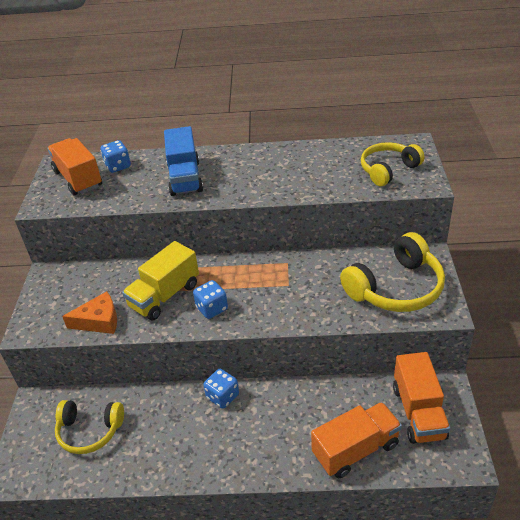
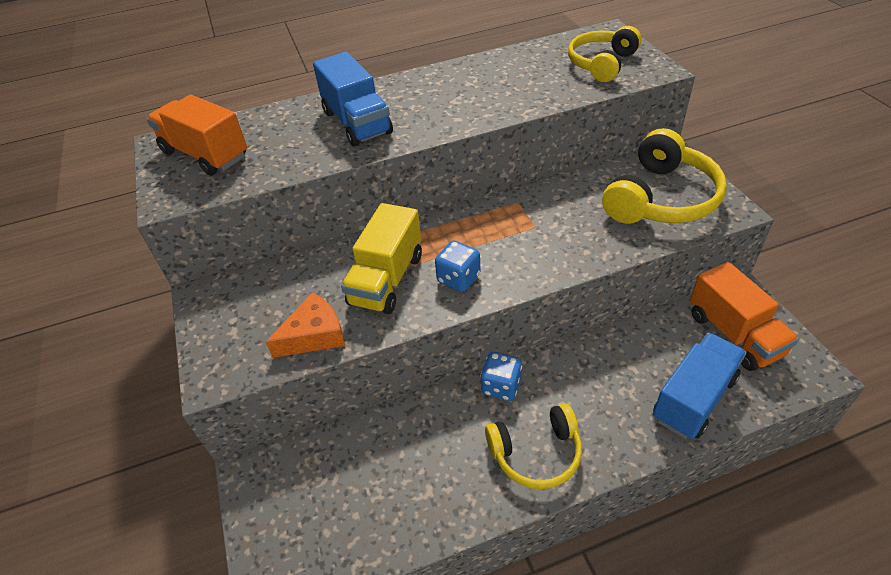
camera: 20 degrees left, 5 degrees up
(89, 431) = (350, 486): yellow headphones -> yellow headphones (536, 453)
(118, 166) = (254, 128): blue dice -> none
(355, 449) = (694, 398): orange truck -> blue truck

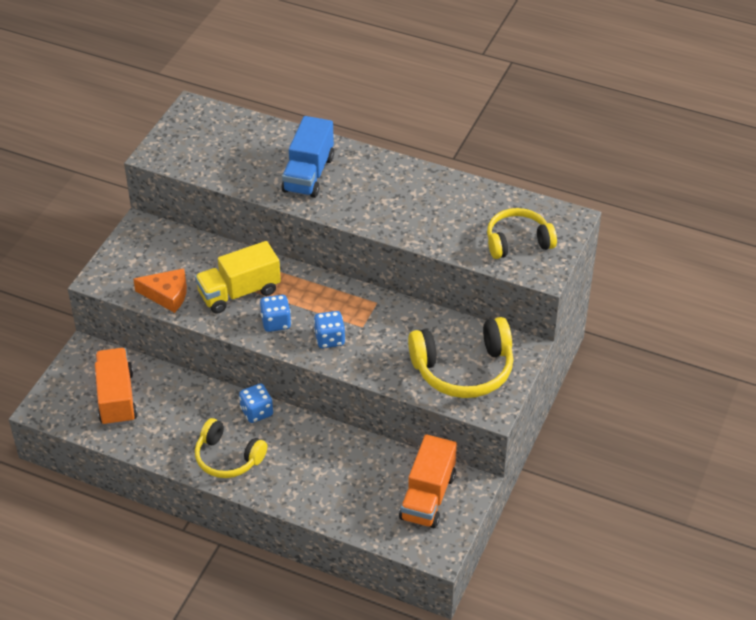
camera: 40 degrees right, 0 degrees up
(205, 154) = (204, 135): orange truck -> orange truck (117, 398)
(525, 256) = (329, 339): none -> blue dice
(694, 398) = (347, 505): blue truck -> none

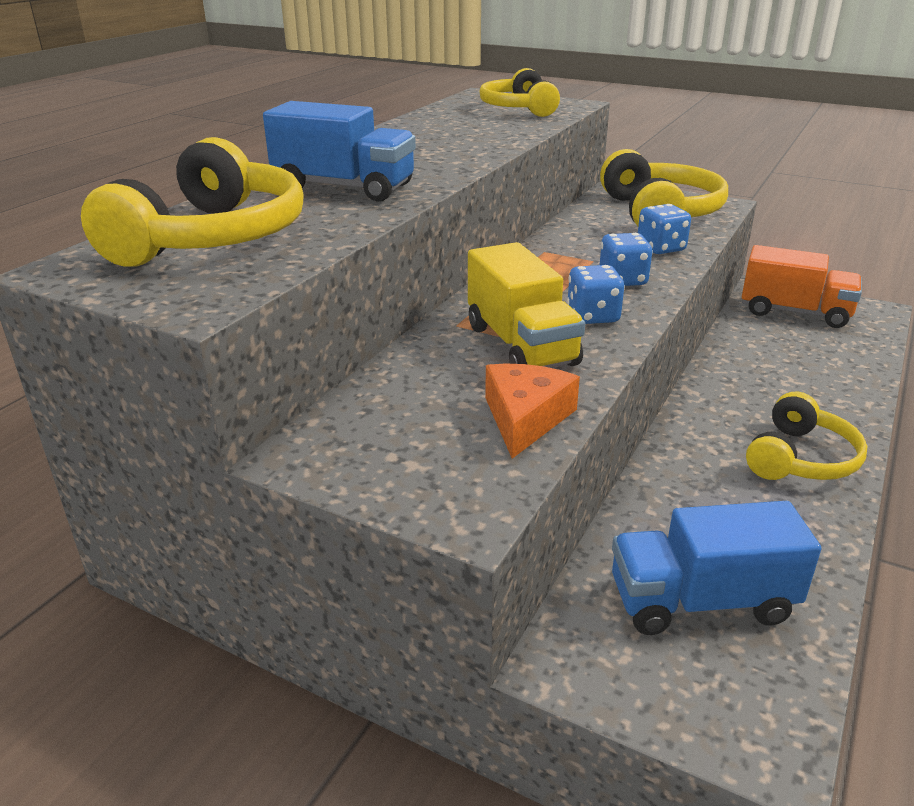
camera: 85 degrees left, 15 degrees down
(117, 398) = (701, 601): orange truck -> blue truck
(229, 142) = (212, 238): none -> yellow headphones
(257, 412) = (691, 429): blue dice -> blue dice (661, 248)

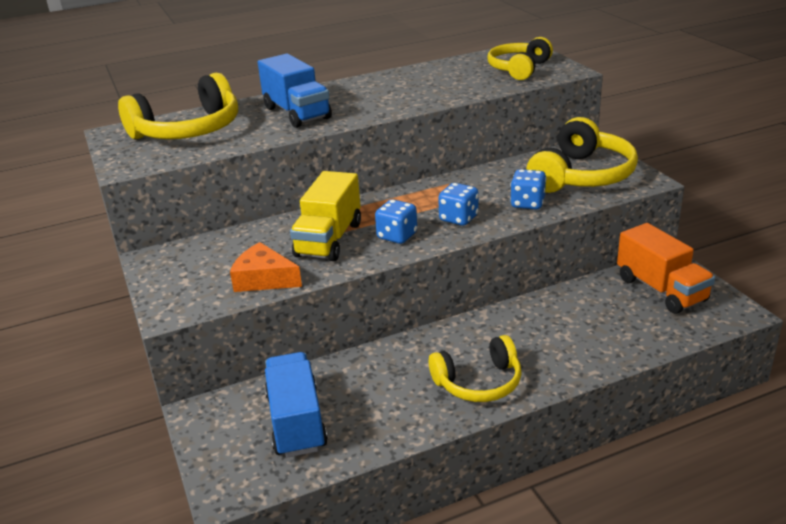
camera: 40 degrees right, 0 degrees up
(525, 418) = (264, 279): orange cheese -> orange cheese turned 120 degrees counterclockwise
(701, 601) = (296, 422): blue truck -> blue truck turned 45 degrees clockwise

